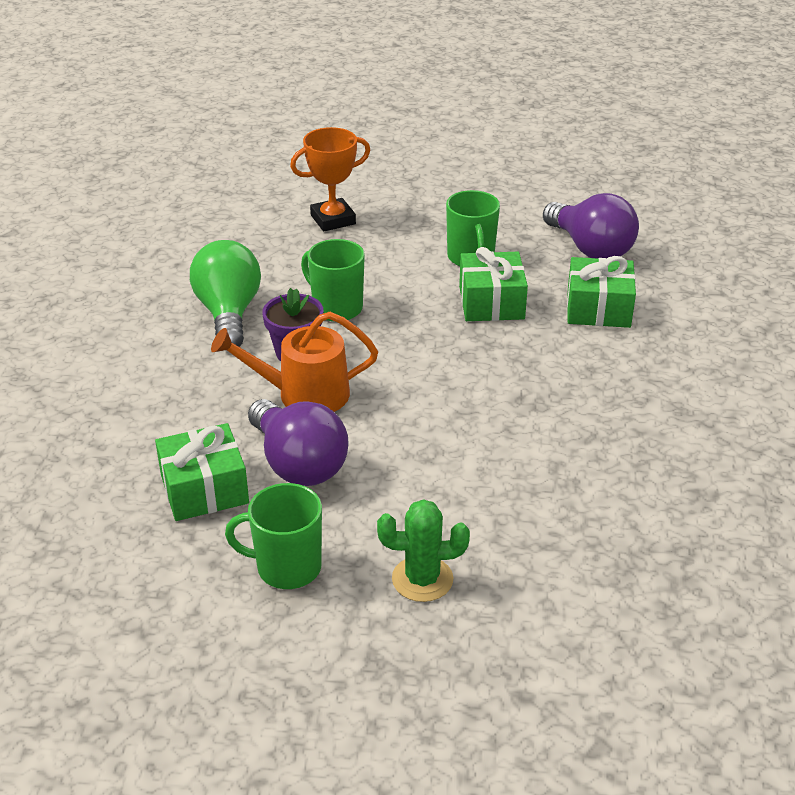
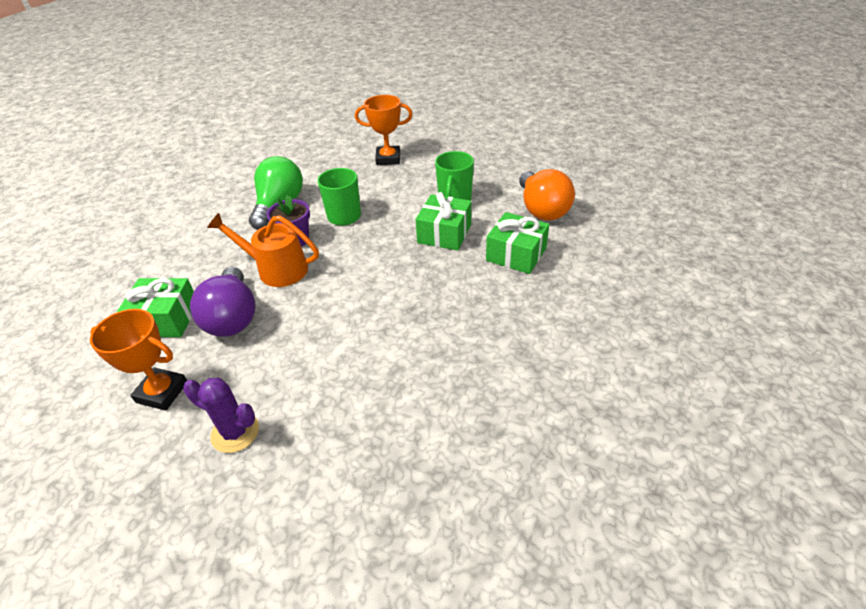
camera: 25 degrees right, 5 degrees up
(286, 567) = (162, 392): green mug -> orange trophy
(422, 579) = (235, 432): green cactus -> purple cactus
(590, 248) = (542, 209): purple light bulb -> orange light bulb

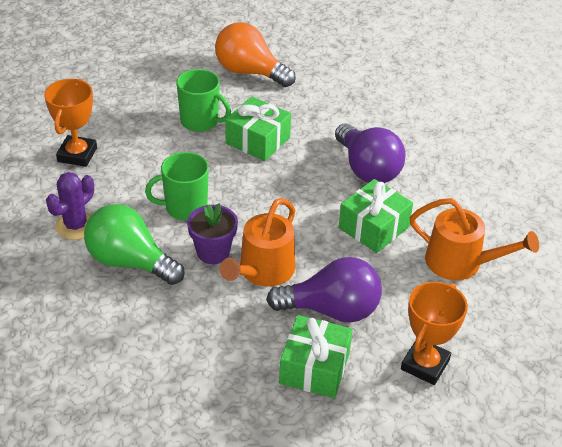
camera: 80 degrees left, 0 degrees up
(235, 432) = (483, 310): purple cactus -> purple cactus (75, 226)
(305, 403) = (460, 263): none -> orange watering can
(432, 308) = (367, 169): none -> purple light bulb
(516, 254) = (311, 104): green gift -> green gift (373, 227)
(542, 209) = (249, 72): orange light bulb -> orange light bulb turned 150 degrees counterclockwise

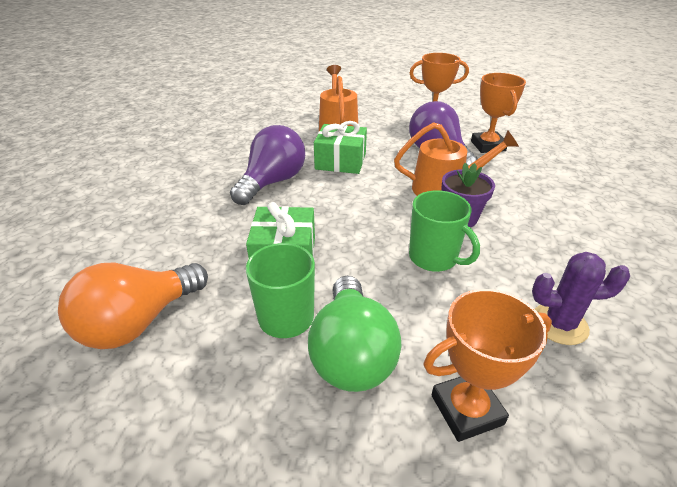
camera: 120 degrees left, 5 degrees down
(130, 262) = (537, 258): green light bulb -> green light bulb (351, 353)
(249, 72) = (139, 322): orange light bulb -> orange light bulb turned 45 degrees clockwise
(314, 368) = (488, 146): green gift -> orange trophy

